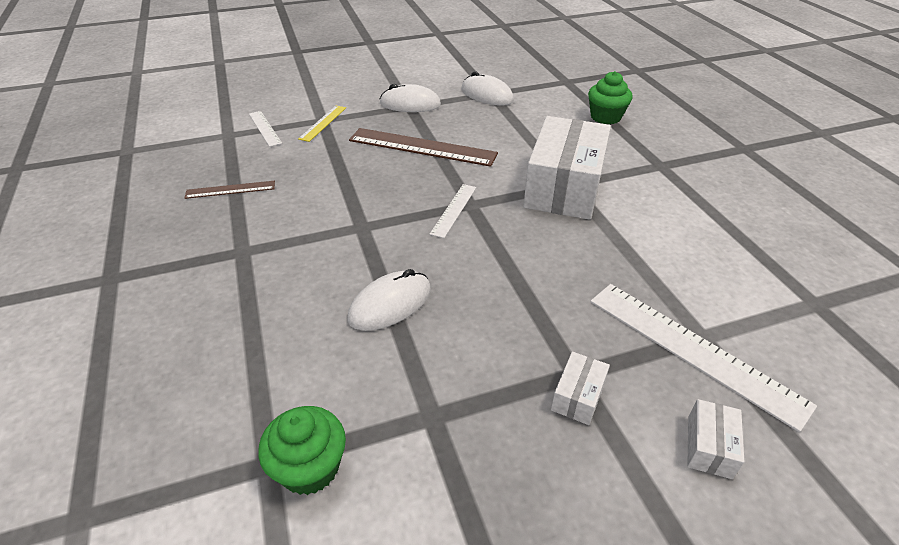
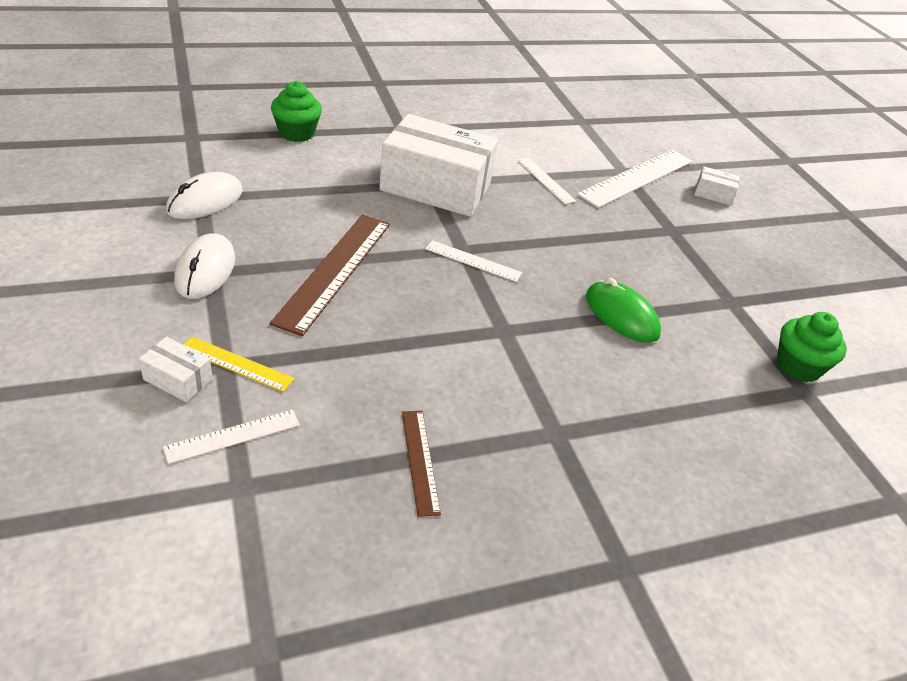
camera: 95 degrees left, 0 degrees up
(390, 304) = (621, 315): white mouse -> green mouse
(578, 396) = (692, 233): white box -> white box (178, 379)
(626, 261) = (545, 180): none -> white ruler

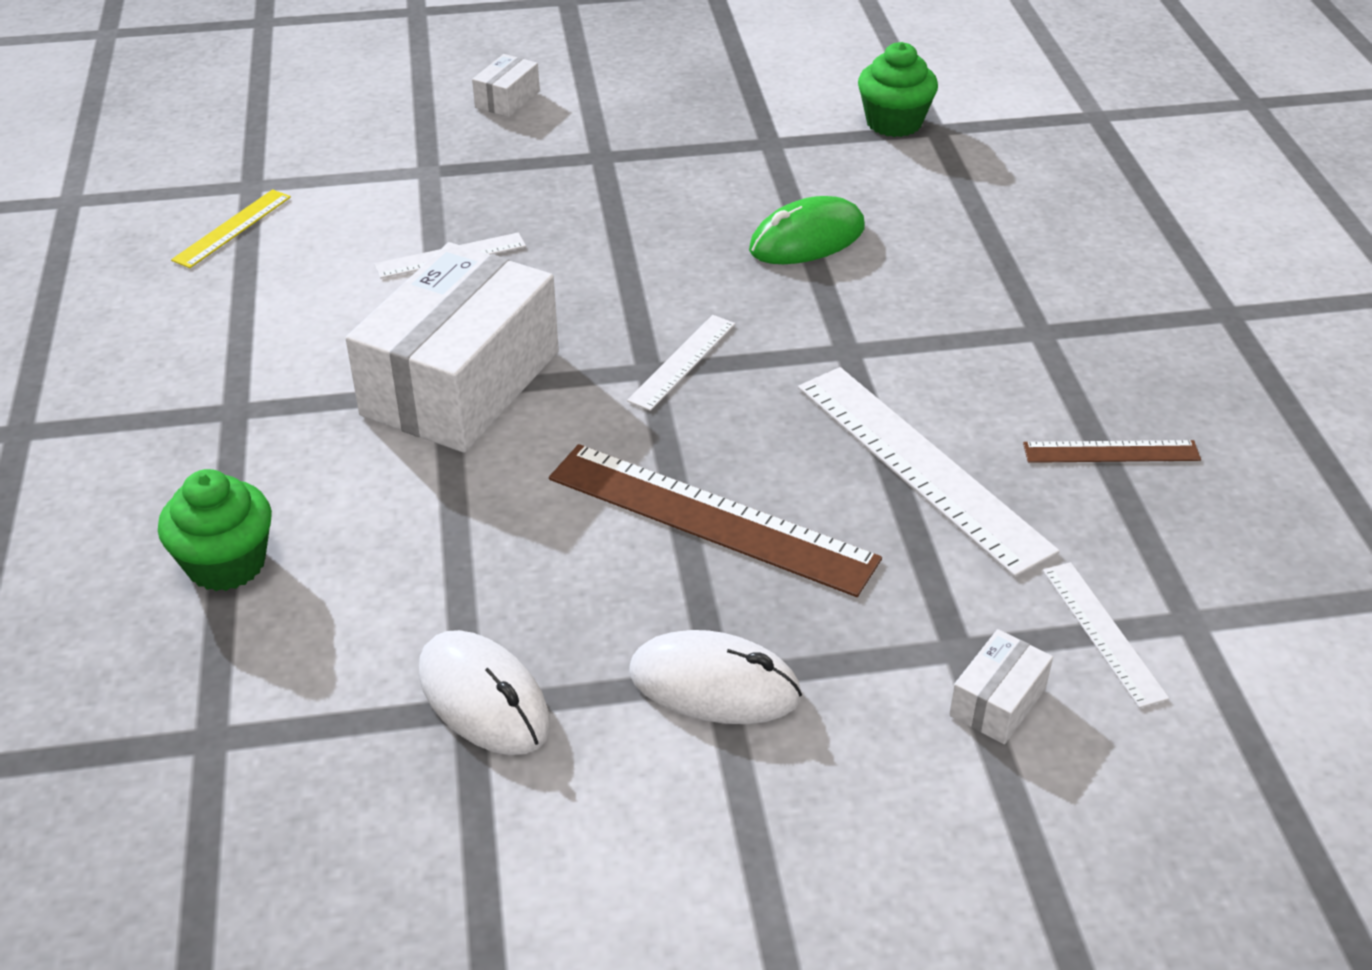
camera: 75 degrees left, 0 degrees up
(236, 364) = (953, 634): yellow ruler -> yellow ruler (232, 228)
(637, 178) = (453, 161): white ruler -> white ruler (921, 466)

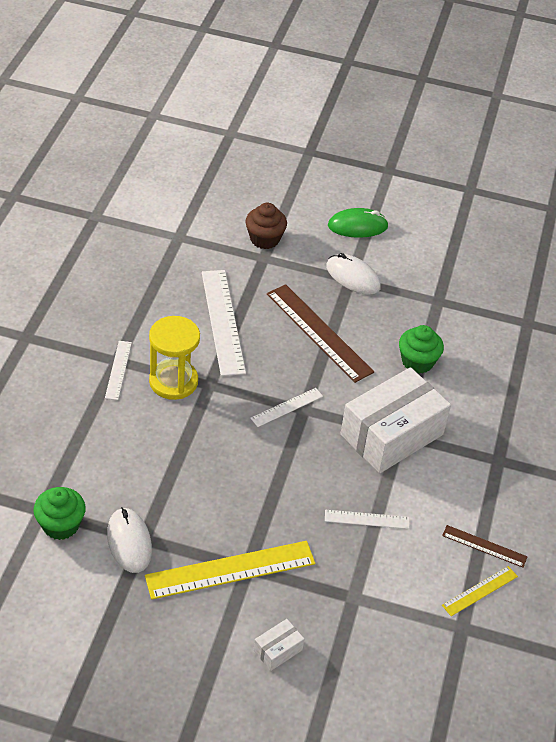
camera: 160 degrees left, 5 degrees up
(226, 563) = (513, 385): green cupcake -> green cupcake (417, 362)
(484, 698) = (432, 301): white mouse -> white mouse (129, 542)
(624, 147) = (230, 569): none -> yellow ruler
(807, 239) = (178, 456): green mouse -> green mouse (357, 226)
(913, 333) = (173, 381): none -> yellow hourglass
(997, 701) = (264, 239): white box -> brown cupcake
(1103, 632) = (211, 244): white ruler -> white ruler (118, 370)
(1111, 452) = (144, 299): brown ruler -> brown ruler (484, 546)

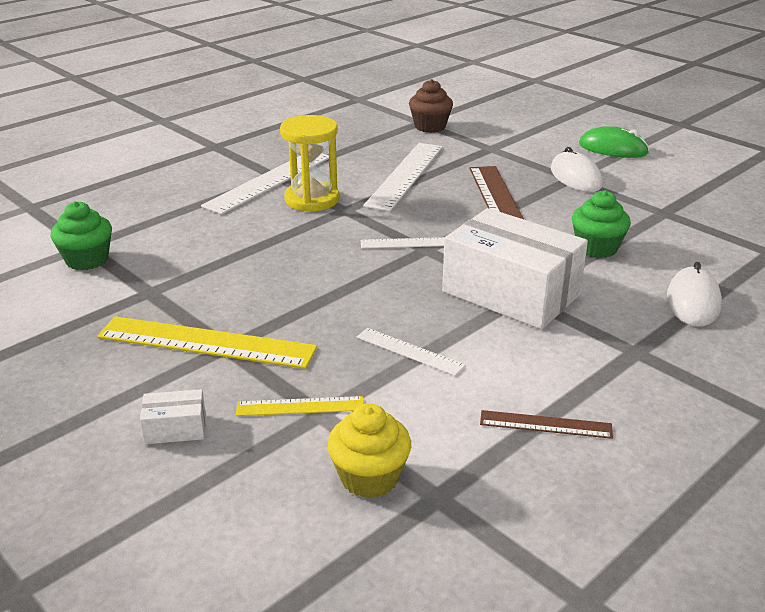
camera: 35 degrees right, 15 degrees down
(118, 370) = (269, 181): white ruler -> white ruler, size x1.92
(129, 542) = (132, 290): white mouse -> white mouse (693, 301)
(264, 239) = (504, 138): brown cupcake -> brown cupcake (430, 126)
(392, 435) = (511, 293): white box -> white box turned 45 degrees clockwise
(418, 632) = (369, 477): none -> yellow cupcake
(480, 591) = (498, 467): yellow ruler -> yellow ruler (300, 406)
(484, 546) = (545, 424): brown ruler -> brown ruler turned 45 degrees counterclockwise

